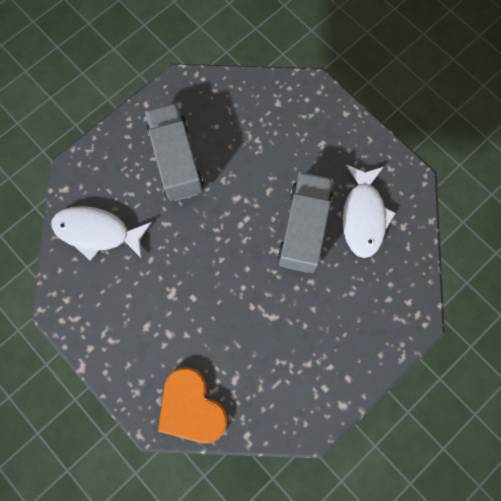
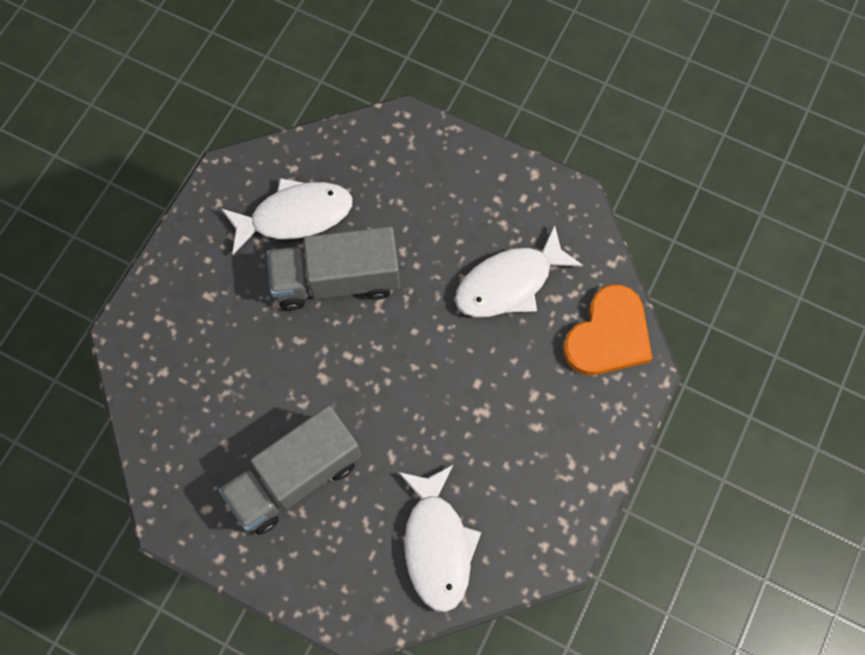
camera: 110 degrees left, 5 degrees down
(258, 350) = (509, 283): none -> white fish

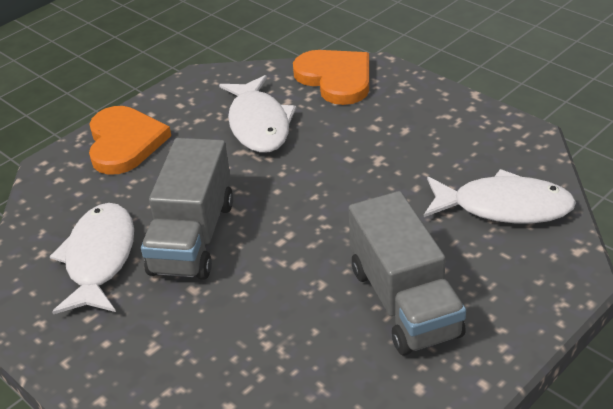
camera: 70 degrees left, 30 degrees down
(451, 171) = (124, 142): none -> orange heart

